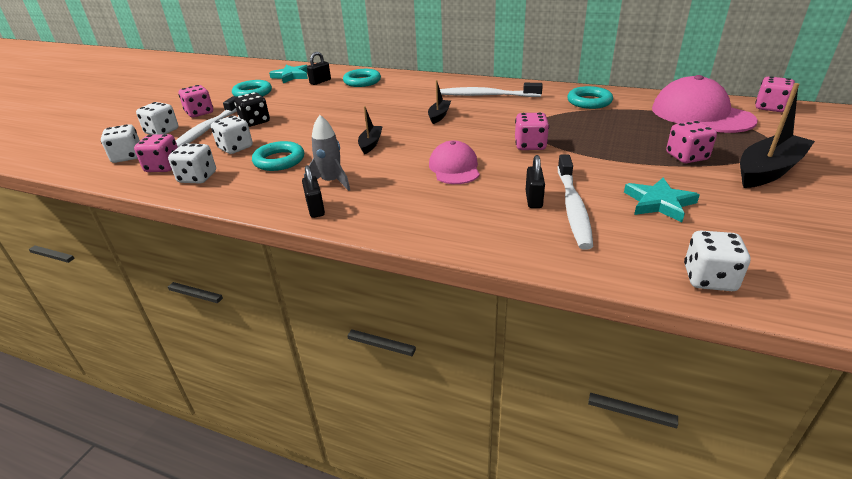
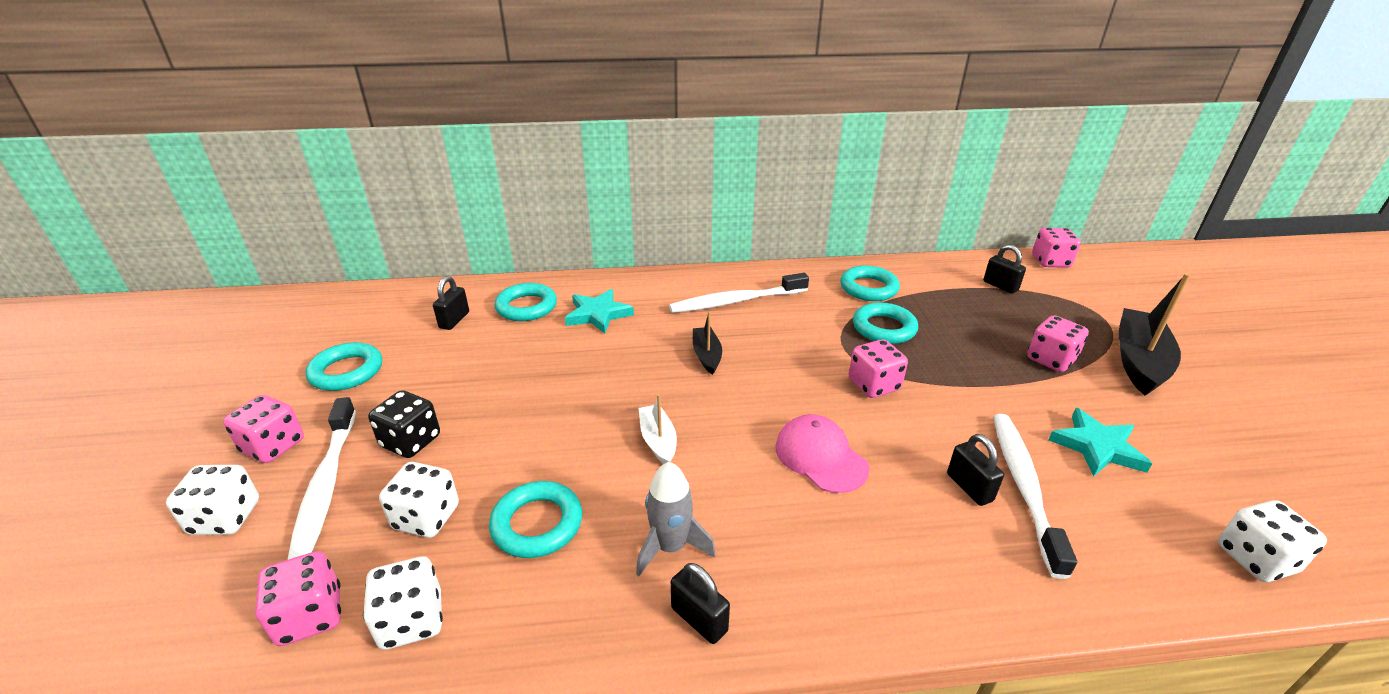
camera: 30 degrees left, 0 degrees up
(127, 157) = (196, 614): white dice -> none
(291, 76) = (389, 317): turquoise star -> turquoise star (598, 314)
(371, 144) = (658, 440): black boat -> white boat
(573, 207) = (1024, 486): white toothbrush -> white toothbrush turned 150 degrees counterclockwise
(574, 122) = (884, 328): none -> turquoise ring
(701, 114) = (1000, 286): pink cap -> black padlock

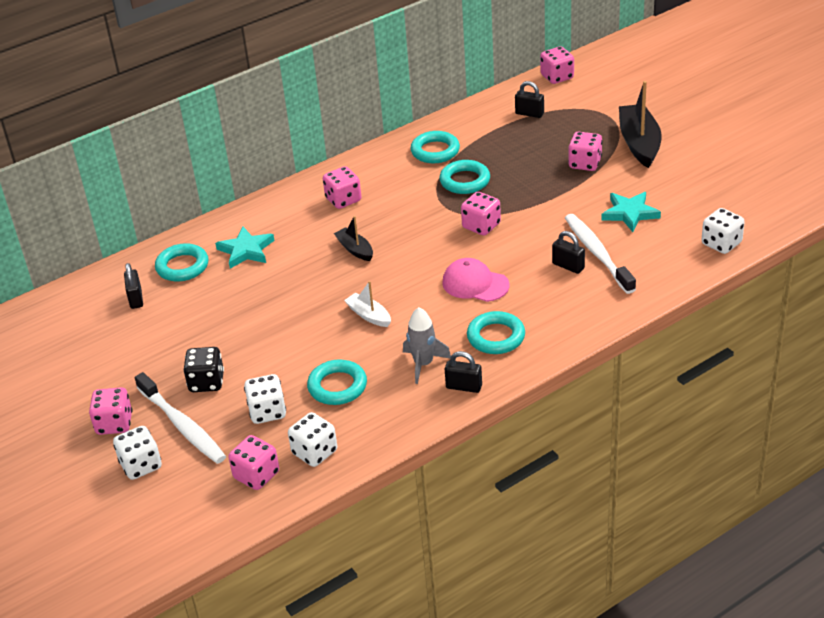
camera: 25 degrees left, 5 degrees up
(346, 371) = (100, 364): turquoise ring -> turquoise ring (496, 337)
(736, 301) = (343, 200): white toothbrush -> pink dice

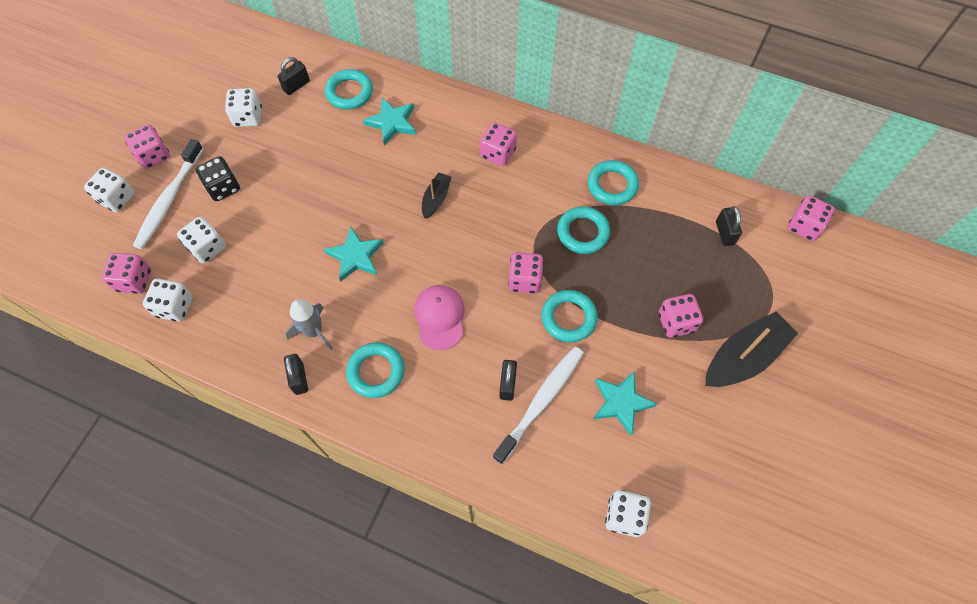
camera: 55 degrees right, 25 degrees up
(138, 342) = (248, 117): none -> white dice
(337, 386) = (257, 281): turquoise ring -> turquoise ring (568, 318)
(369, 315) = (356, 256): white boat -> turquoise star

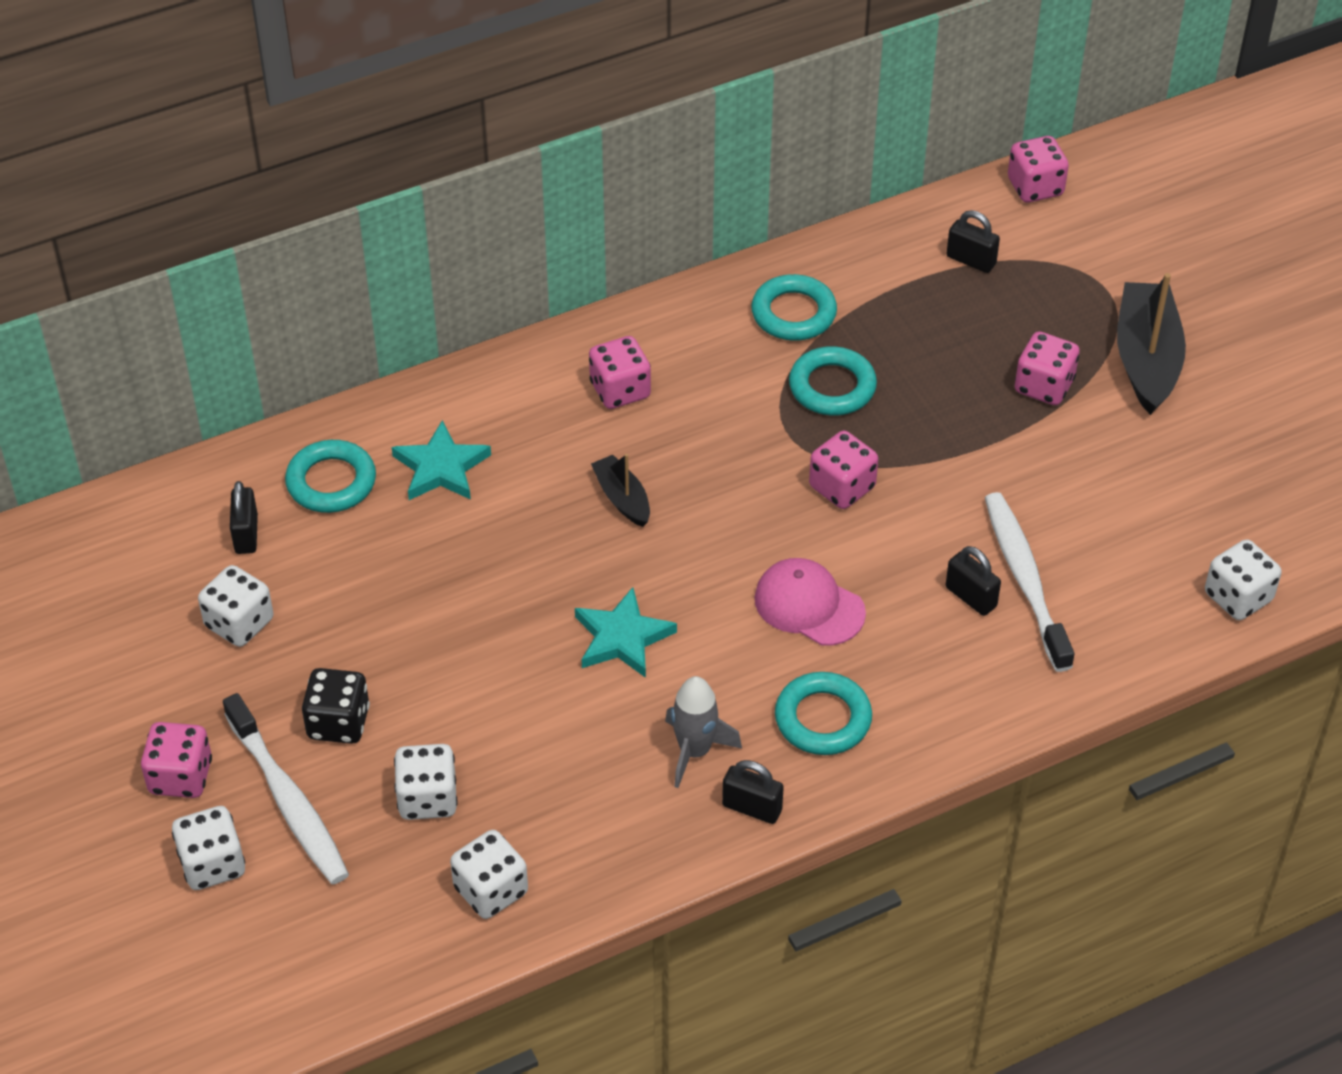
camera: 50 degrees left, 15 degrees down
(134, 280) = (392, 917): pink dice -> none
(568, 318) = (938, 480): turquoise ring -> none
(621, 402) = (1097, 506): turquoise star -> none

